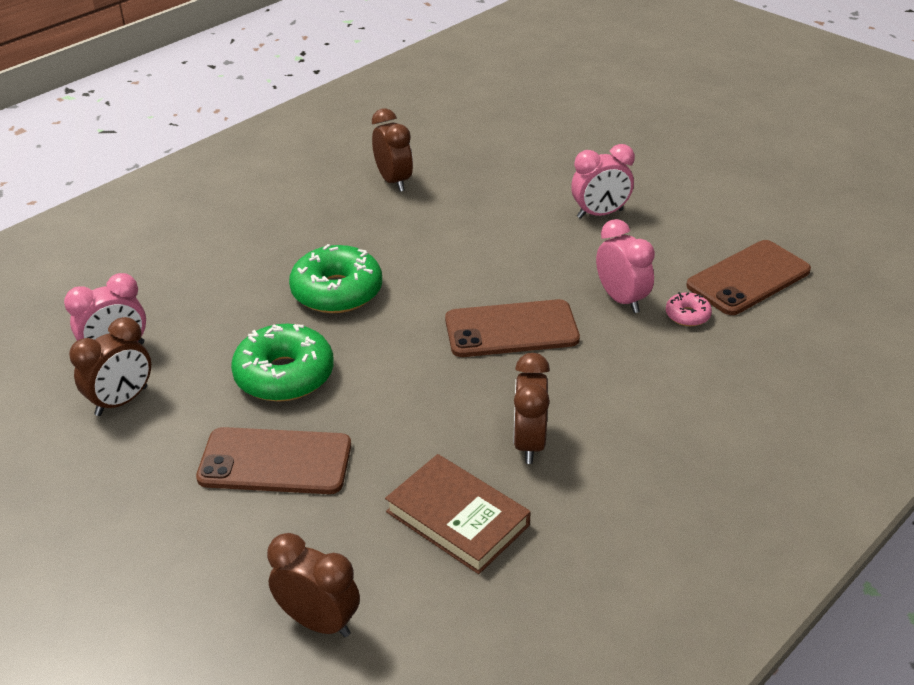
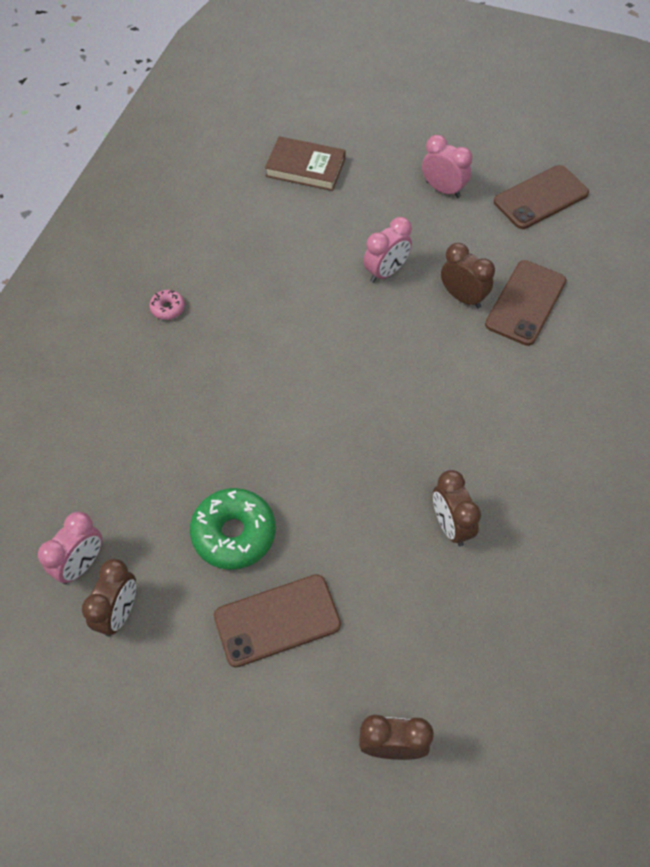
camera: 25 degrees left, 20 degrees up
(337, 291) = (224, 431): green donut -> none
(393, 181) = (201, 290): brown clock -> brown clock (462, 297)
(457, 518) = (437, 615): brown book -> brown book (305, 168)
(511, 329) = (381, 419): brown phone -> brown phone (540, 197)
(621, 299) = (446, 358): pink clock -> pink clock (443, 189)
(687, 315) = (500, 357): pink donut -> pink donut (168, 308)

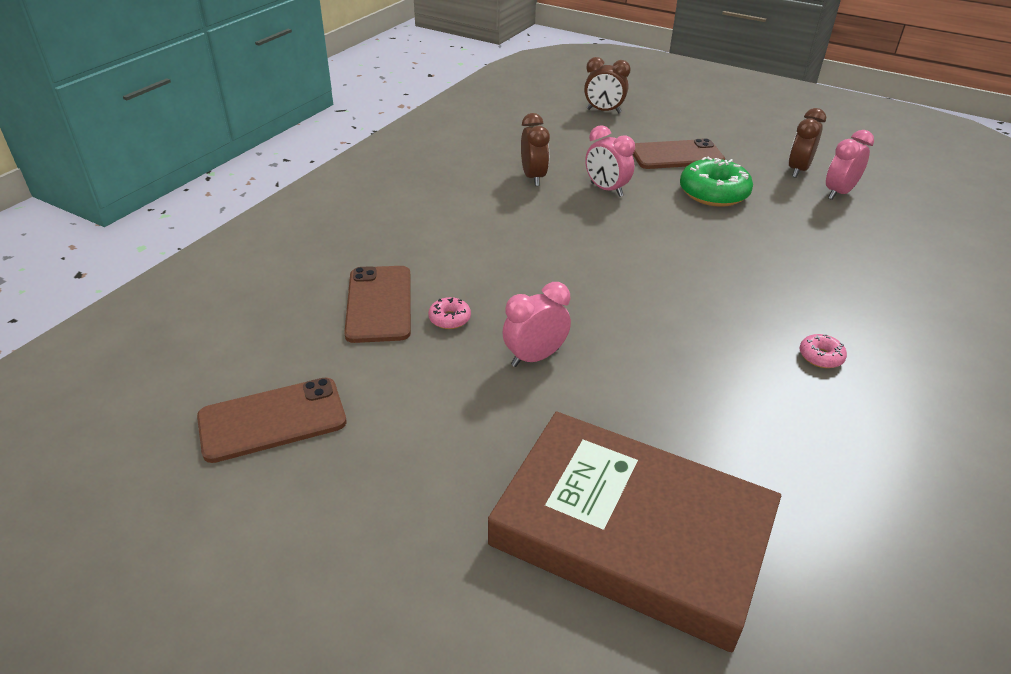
camera: 170 degrees left, 20 degrees down
(305, 168) = (631, 532): brown book -> brown book, size x1.94
(443, 189) = (411, 455): pink clock -> pink clock (606, 189)
(462, 297) = (449, 319): brown clock -> pink donut
(525, 303) = (379, 304): brown phone -> brown phone turned 45 degrees counterclockwise

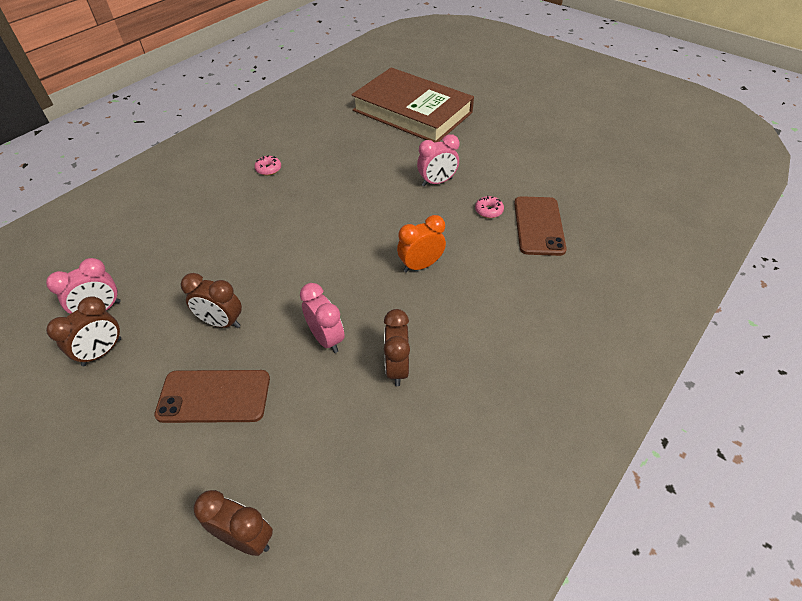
camera: 170 degrees left, 10 degrees up
(272, 420) = (582, 162): brown phone -> none
(532, 249) = (420, 265): none -> orange clock
(713, 193) = (221, 322): green donut -> brown clock

